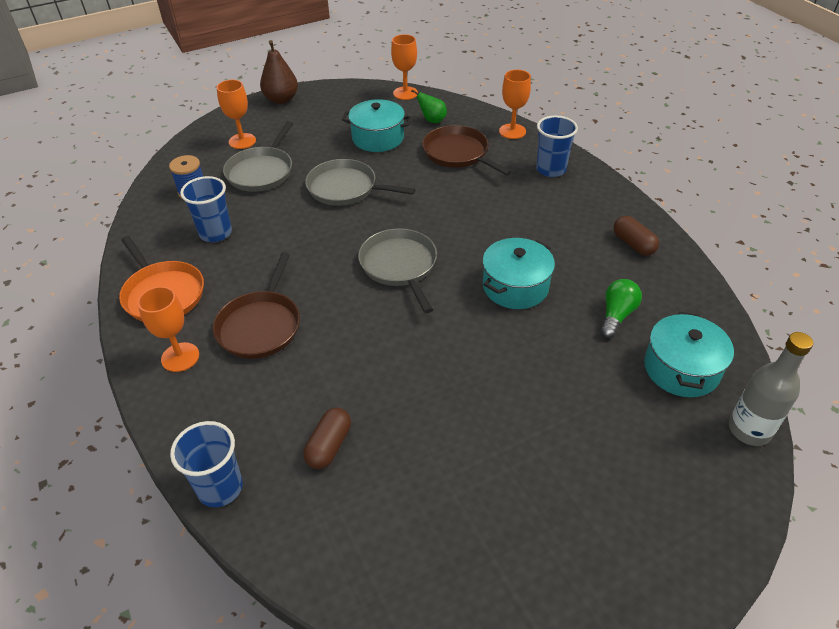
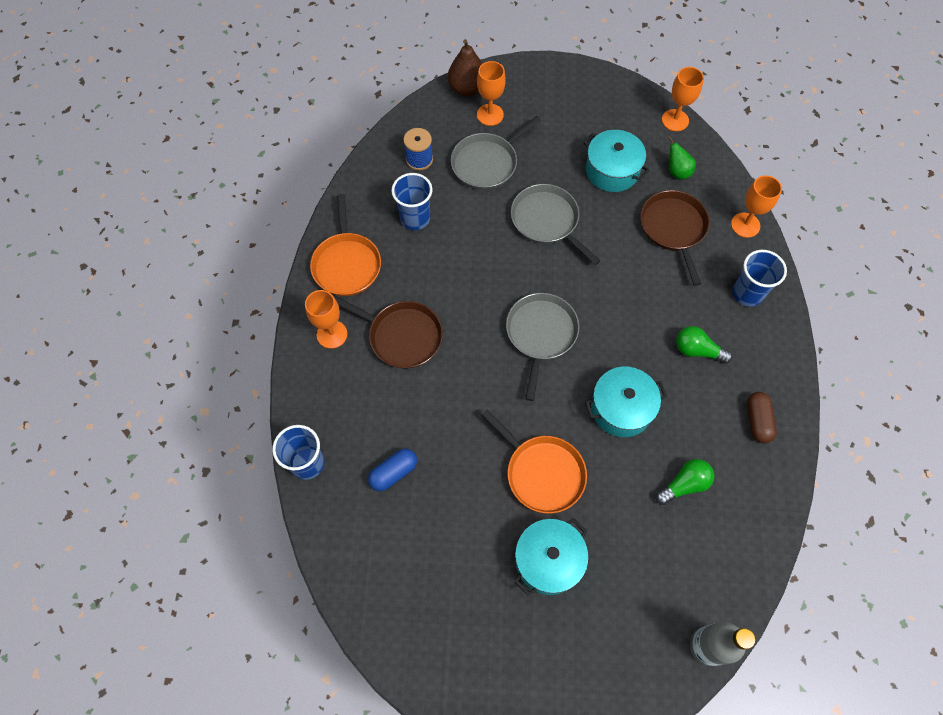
camera: 30 degrees right, 20 degrees up
(260, 325) = (402, 336): brown pan -> brown pan turned 105 degrees counterclockwise
(281, 99) = (553, 73): brown pear -> brown pear (467, 89)
(329, 446) = (394, 473): brown capsule -> blue capsule
(483, 369) = (542, 472): none -> orange pan
(544, 220) = (697, 350): none -> green light bulb
(681, 369) = (697, 564): turquoise pot -> turquoise pot (548, 560)

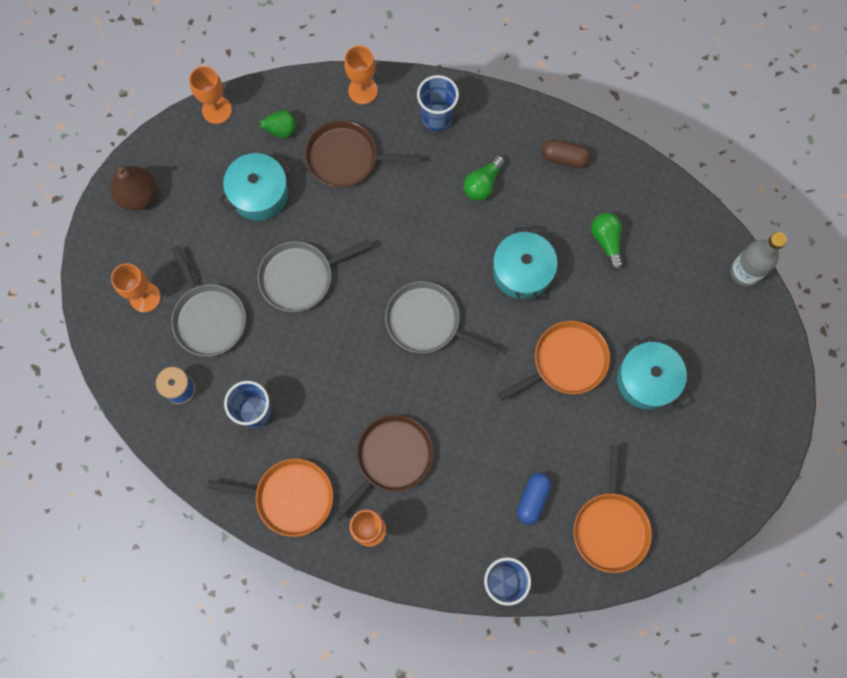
camera: 75 degrees left, 10 degrees up
(382, 557) = (610, 527): none -> orange pan
(394, 473) = (533, 499): blue capsule -> blue capsule turned 45 degrees clockwise
(467, 89) = (100, 312): brown pear -> brown pear (138, 195)

